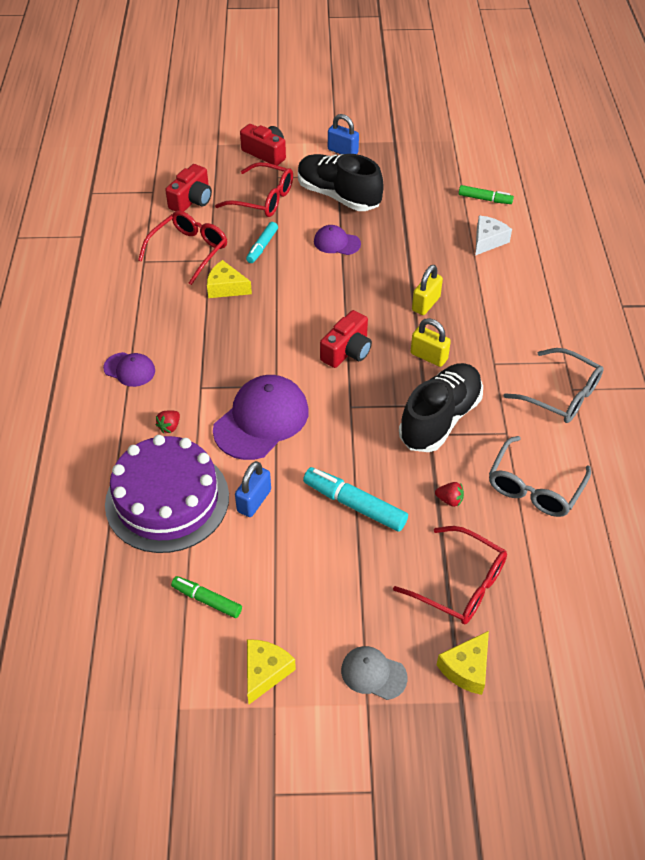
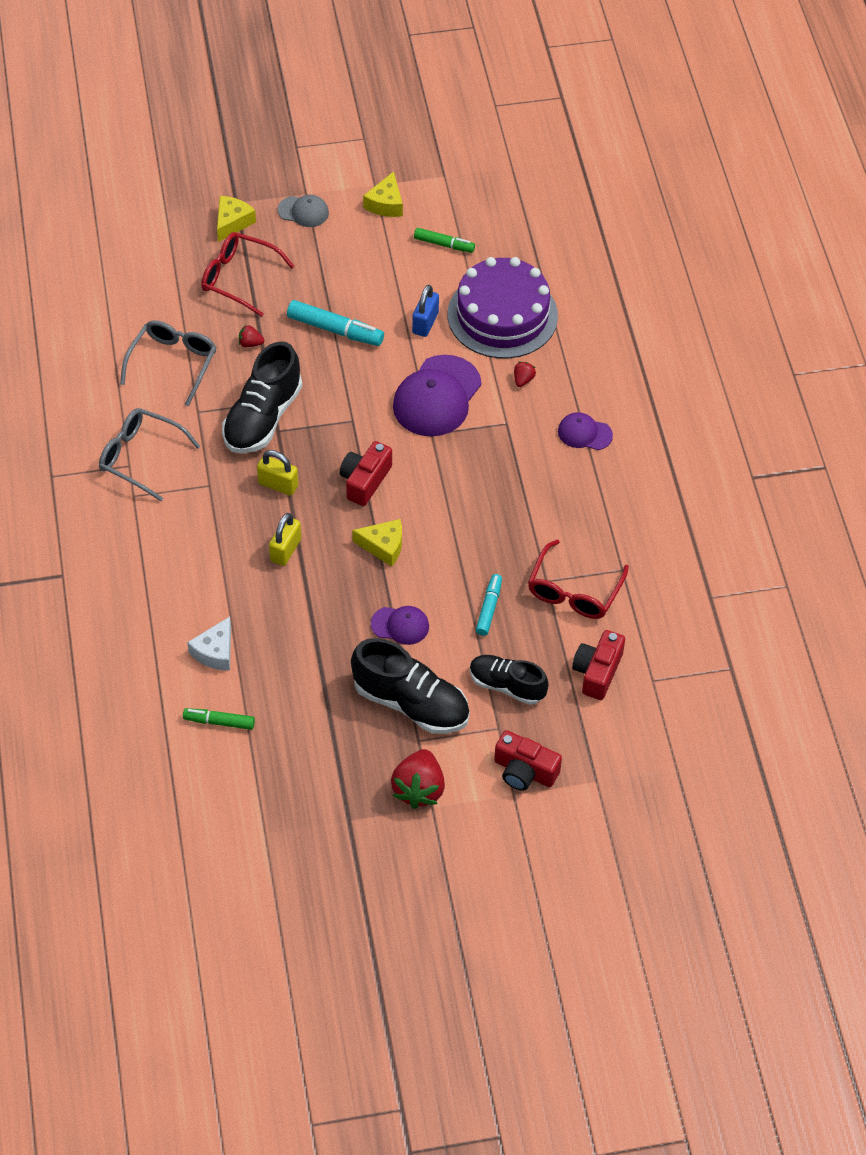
camera: 170 degrees right, 5 degrees up
(226, 287) = (515, 544): yellow cheese -> yellow cheese (383, 546)
(263, 199) = (507, 685): red glasses -> black shoe
(343, 151) = (419, 789): blue padlock -> red strawberry

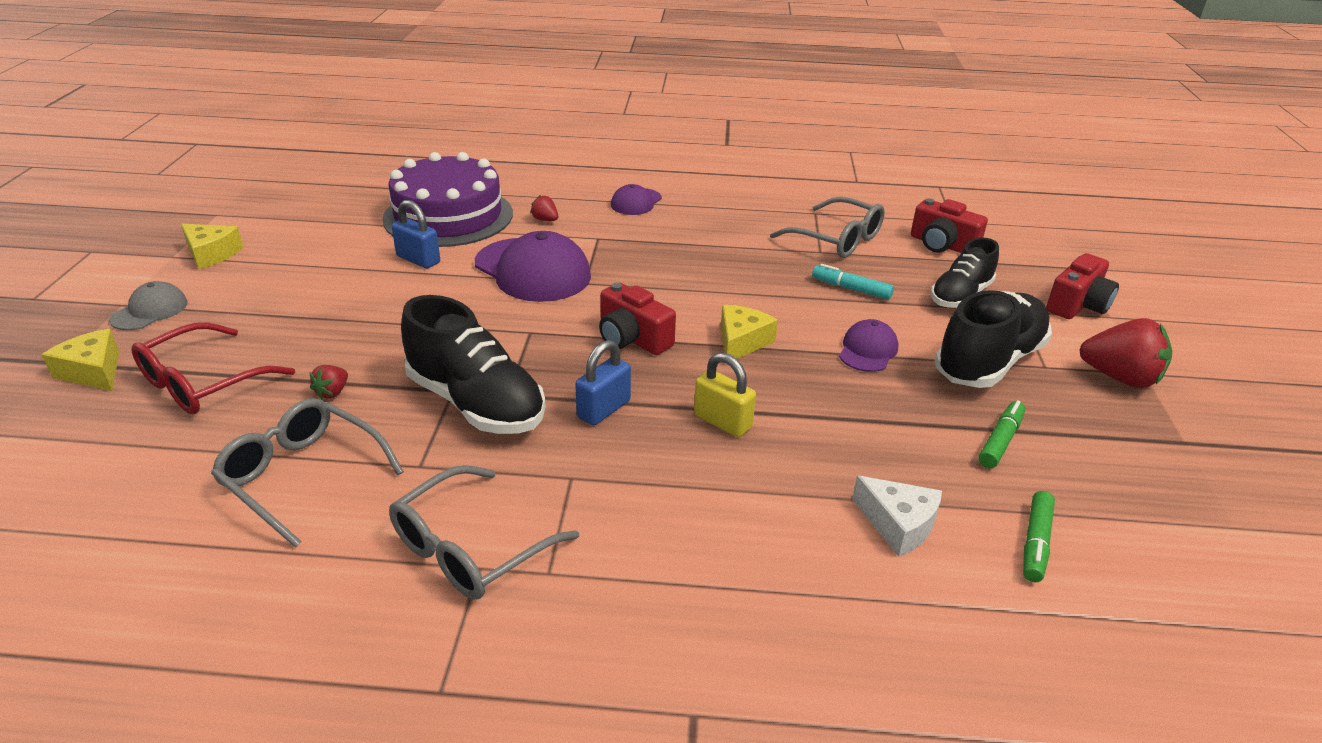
camera: 75 degrees left, 20 degrees down
(278, 485) = (604, 409): yellow padlock -> blue padlock
(335, 330) = (372, 320): turquoise marker -> none
(444, 244) = (315, 230): green marker -> green marker (1000, 441)
(574, 591) = (836, 239): red glasses -> grey glasses

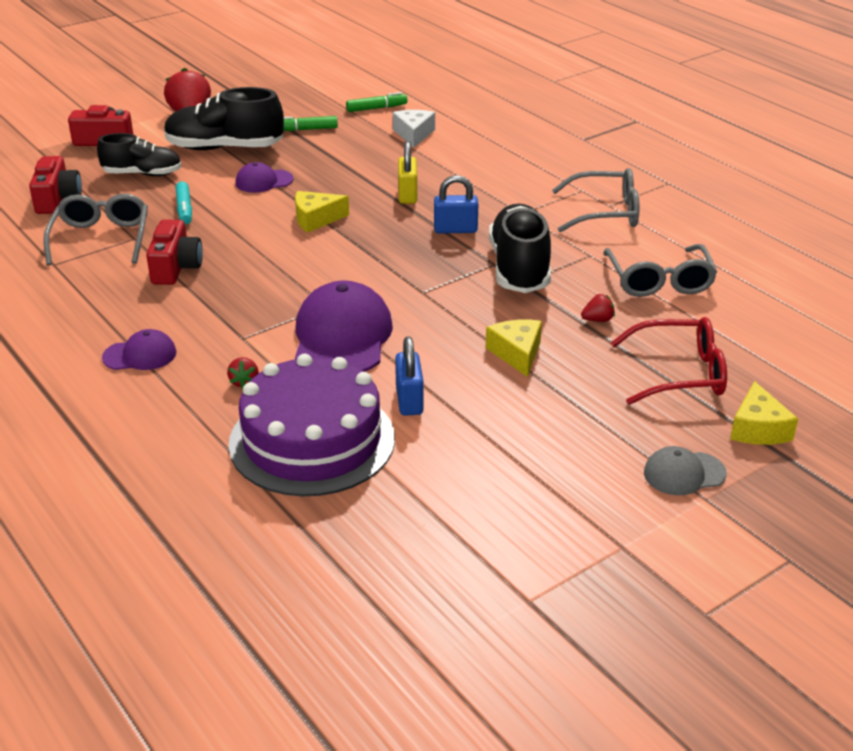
camera: 130 degrees left, 0 degrees up
(211, 254) = (581, 525): yellow cheese -> yellow cheese (517, 353)
(632, 338) = (370, 254): red camera -> red camera (176, 267)

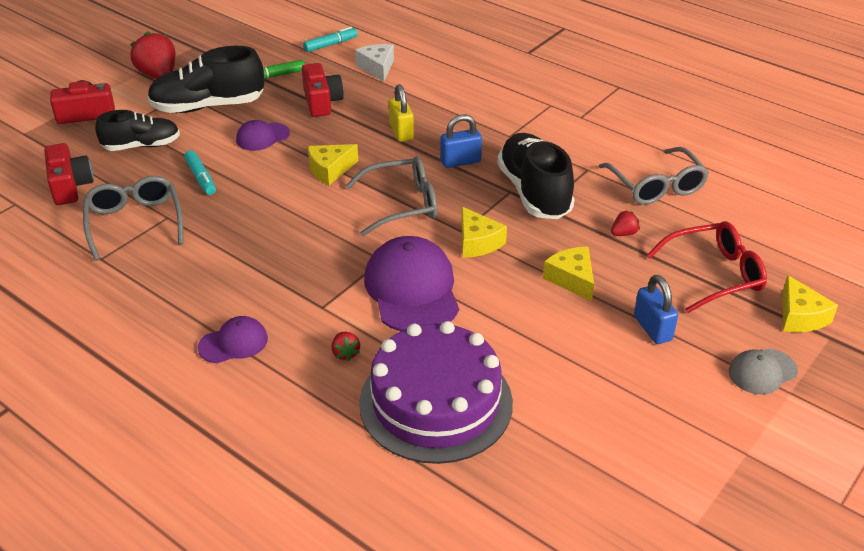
camera: 15 degrees left, 5 degrees up
(176, 267) = (223, 242): red camera -> red camera (322, 102)
(376, 108) = (330, 45): green marker -> turquoise marker
(409, 400) = (502, 344): blue padlock -> blue padlock (652, 328)
(434, 305) = (477, 242): none -> yellow cheese
(605, 213) = (580, 124): grey glasses -> grey glasses (402, 204)

